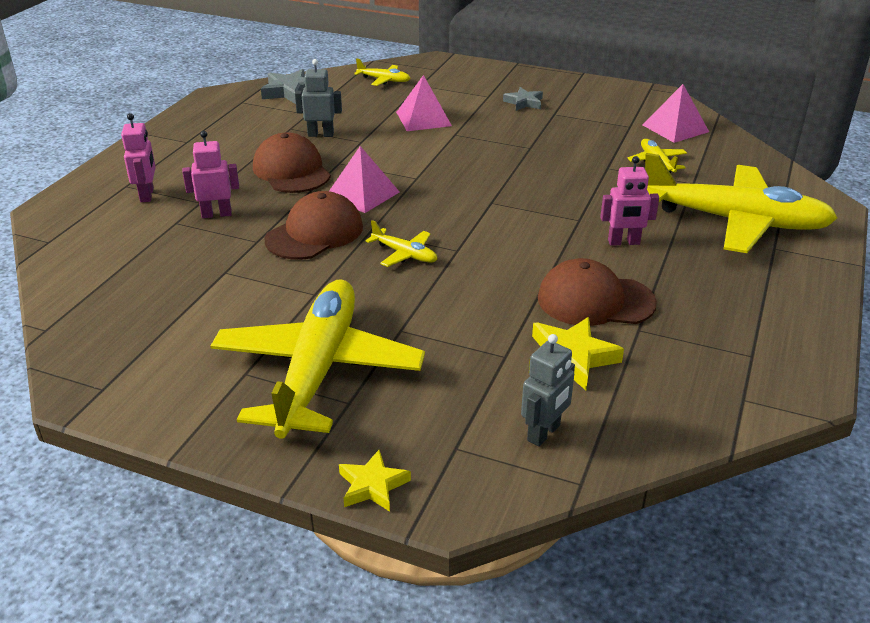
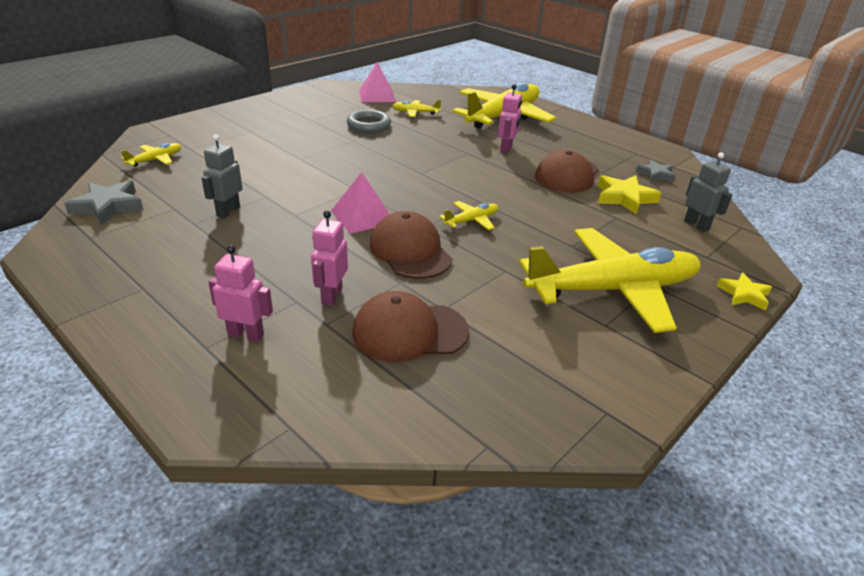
camera: 70 degrees left, 0 degrees up
(291, 171) = (284, 240): brown cap -> brown cap (409, 331)
(317, 370) = (612, 290): yellow plane -> yellow plane turned 135 degrees clockwise
(423, 119) = (257, 162): pink pyramid -> none
(524, 102) = (280, 123): grey star -> grey star (655, 174)
(580, 145) = (369, 125): none -> grey ring

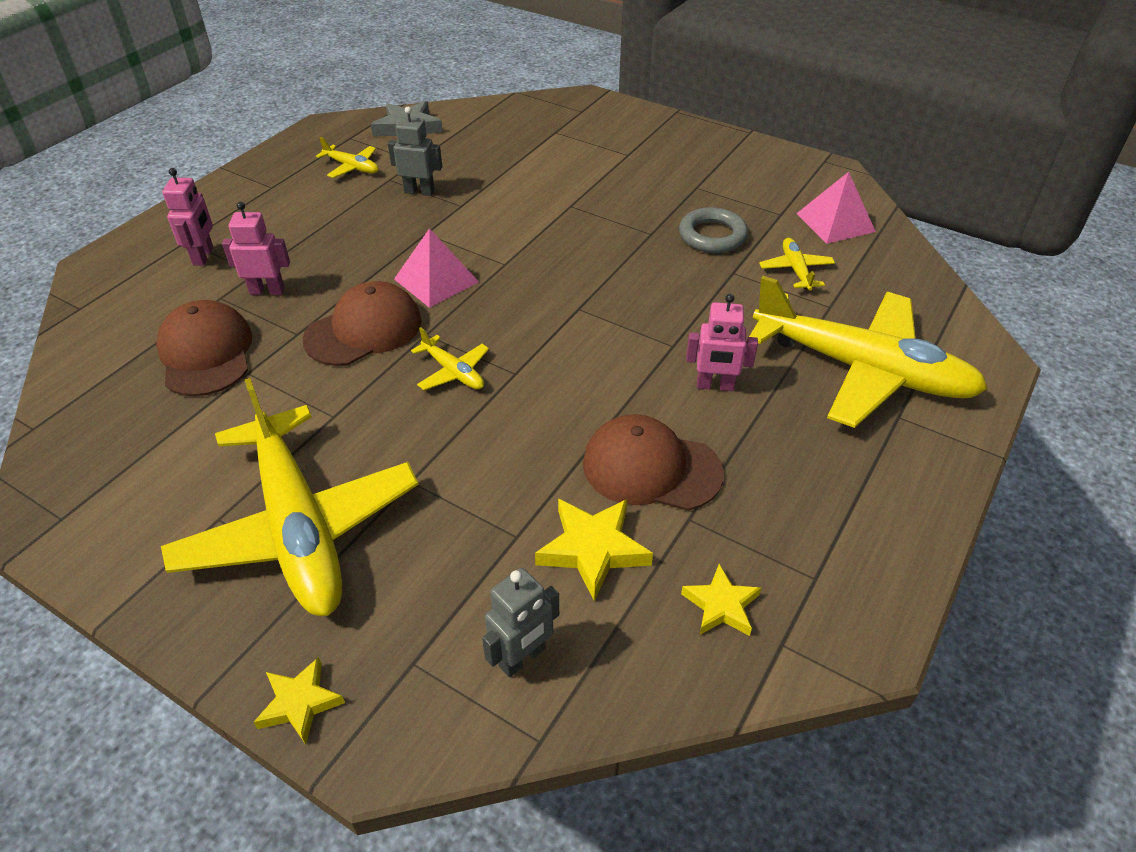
camera: 80 degrees right, 10 degrees up
(155, 160) = (516, 121): yellow plane -> yellow plane (352, 167)
(655, 174) = (721, 605): grey star -> yellow star

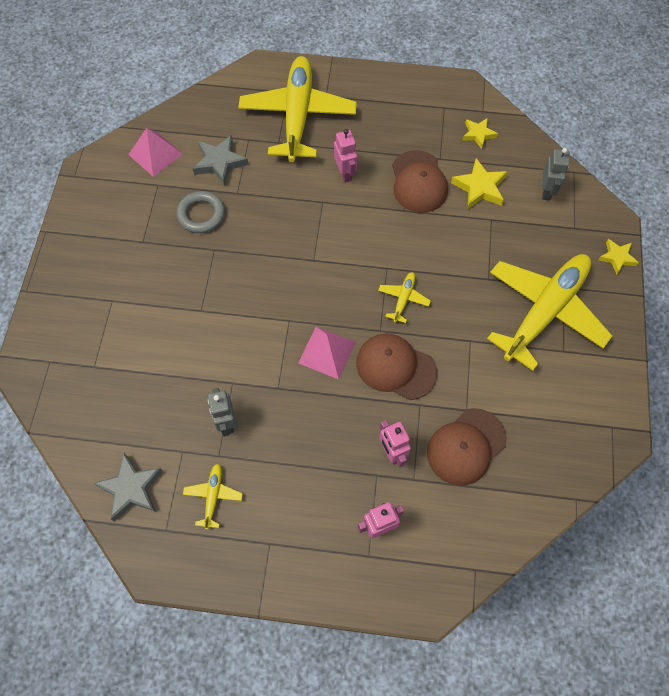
camera: 115 degrees left, 20 degrees up
(522, 658) = (546, 191): grey robot -> grey robot turned 75 degrees clockwise
(796, 270) = (220, 162): yellow plane -> grey star

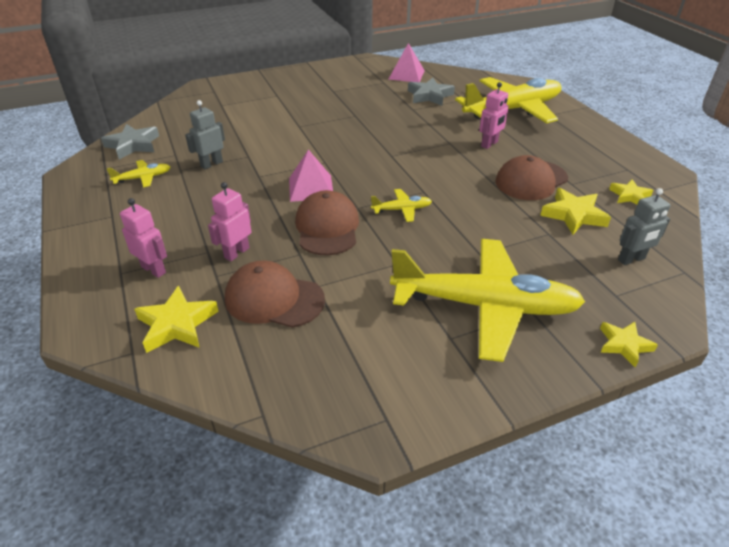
camera: 60 degrees right, 25 degrees down
(201, 214) = (378, 102): grey ring -> none
(459, 527) = (177, 324): none -> yellow star

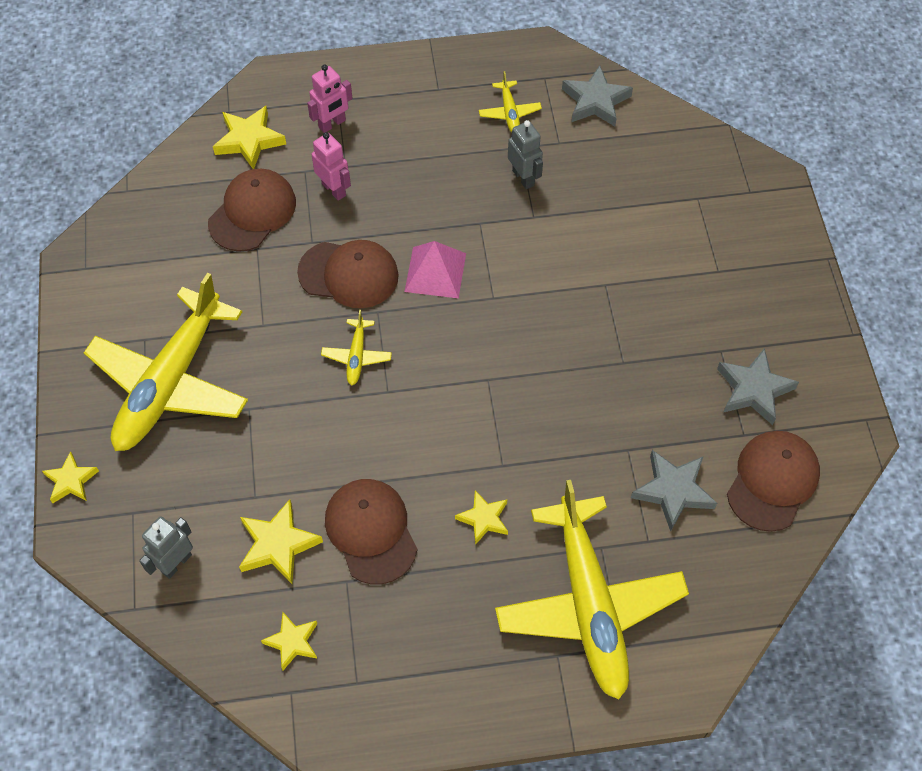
camera: 105 degrees right, 20 degrees up
(354, 82) = (754, 390): none -> grey star
(406, 74) = (772, 481): pink pyramid -> brown cap
(489, 144) = (483, 519): pink robot -> yellow star
(631, 259) = (176, 563): grey robot -> grey robot turned 45 degrees clockwise

